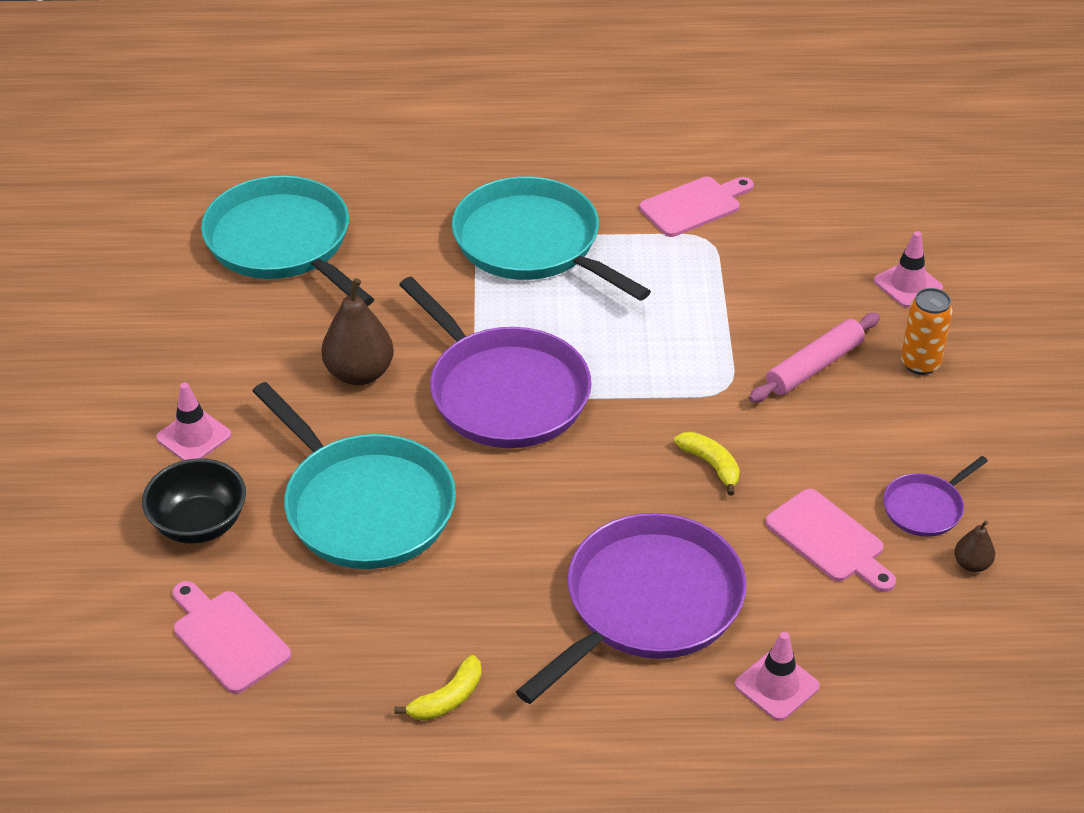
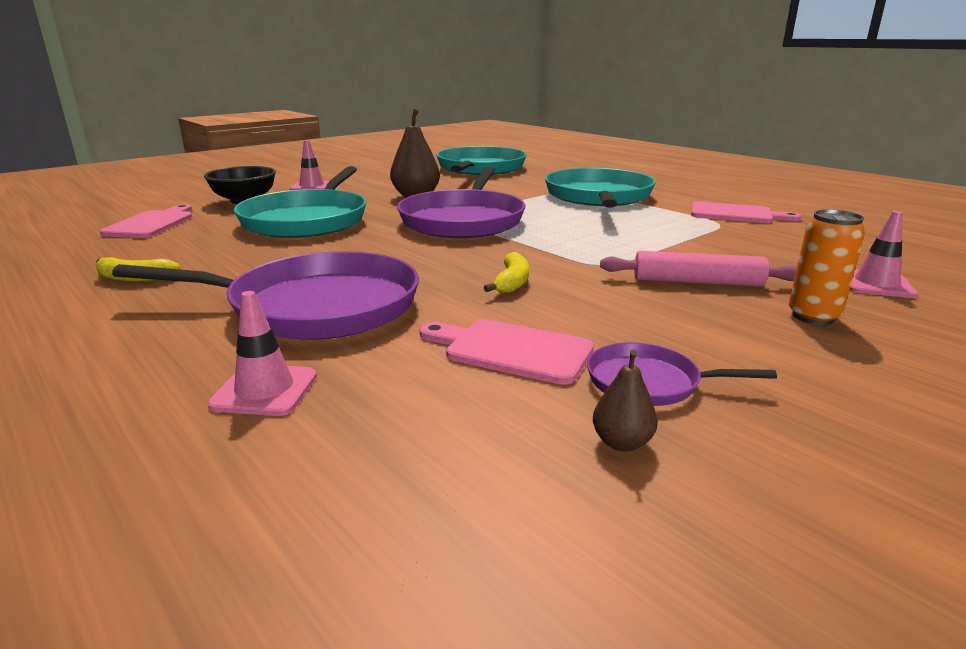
camera: 50 degrees right, 20 degrees down
(829, 540) = (511, 350): pink cutting board -> pink cutting board turned 105 degrees clockwise

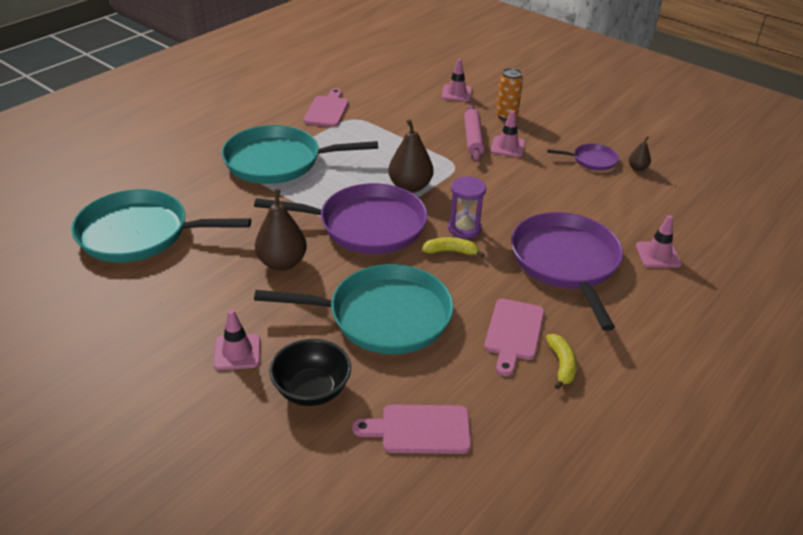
camera: 100 degrees left, 15 degrees up
(436, 258) = (464, 228): none -> purple hourglass
(511, 350) = (583, 192): pink cutting board -> pink cutting board (513, 333)
(512, 282) = (498, 196): yellow banana -> yellow banana (450, 252)
(543, 240) = (410, 187): none -> brown pear
(648, 382) = (592, 160): purple pan -> purple pan turned 90 degrees counterclockwise
(678, 304) = (507, 147): none -> pink traffic cone

